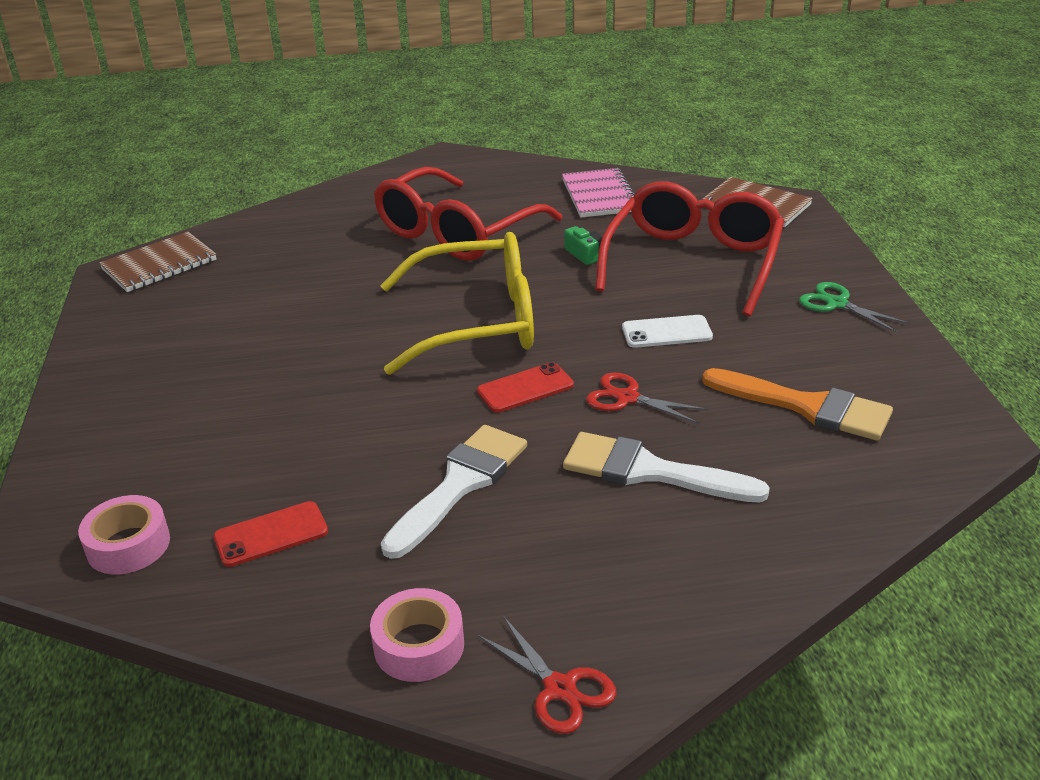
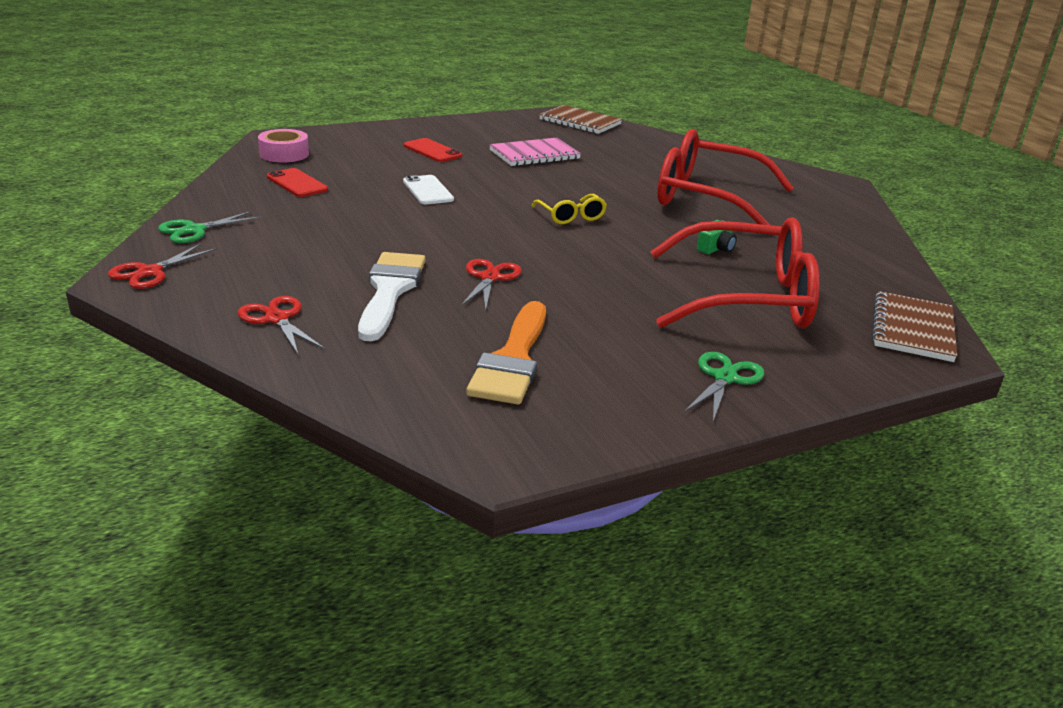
camera: 70 degrees right, 5 degrees down
(419, 645) = (195, 230): pink tape -> green scissors
(460, 484) = (358, 228): white brush -> none
(476, 322) = (571, 216): yellow glasses -> yellow glasses, size x0.42
(525, 388) = (486, 239): red phone -> red phone (432, 151)
(599, 196) = (839, 248): pink notebook -> pink notebook (534, 155)
(666, 332) = (605, 290): white phone -> white phone (428, 190)
(712, 563) = (277, 319): none -> red scissors

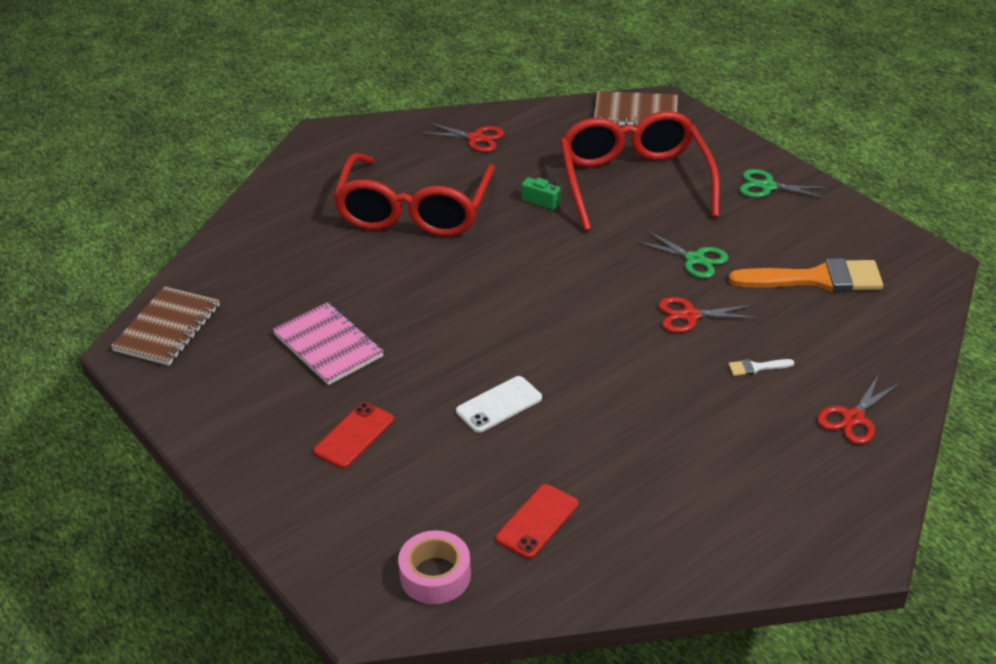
camera: 100 degrees left, 10 degrees up
(150, 272) = (836, 540): red scissors -> red scissors (476, 138)
(195, 230) = (723, 552): green scissors -> green scissors (695, 259)
(390, 291) = (756, 367): white brush -> white brush, size x0.41
(571, 216) = (515, 290): yellow glasses -> none

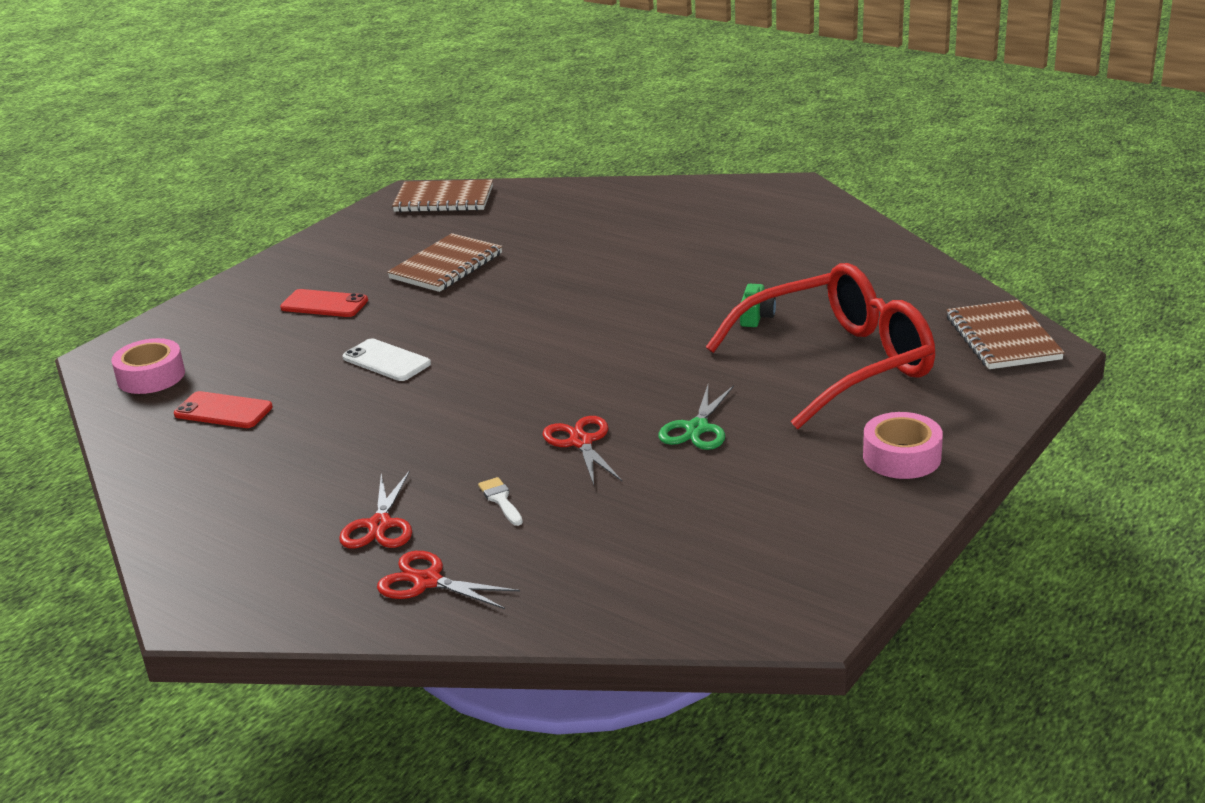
camera: 75 degrees right, 10 degrees down
(328, 346) = (446, 266): pink notebook -> brown notebook
(414, 210) = (688, 256): red glasses -> none
(476, 138) = (852, 258): red scissors -> red scissors (380, 525)
(767, 186) = (901, 457): green scissors -> pink tape
(816, 279) = (705, 521): orange brush -> none

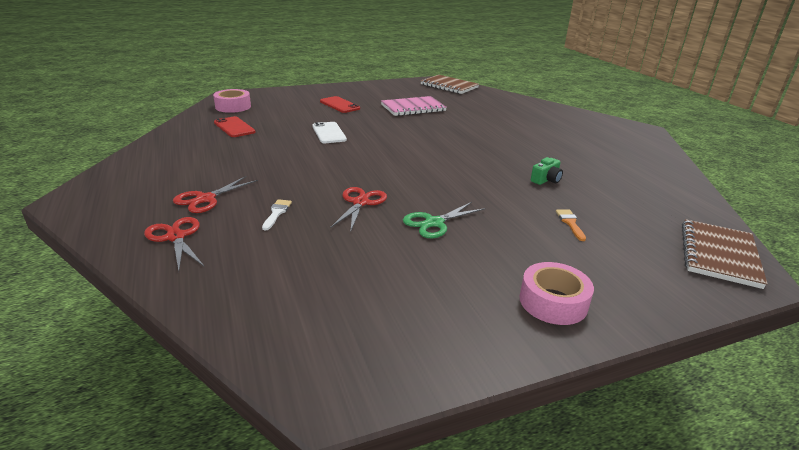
camera: 30 degrees right, 0 degrees up
(446, 266) = (413, 108): brown notebook -> pink notebook
(837, 364) = (570, 223): red glasses -> orange brush

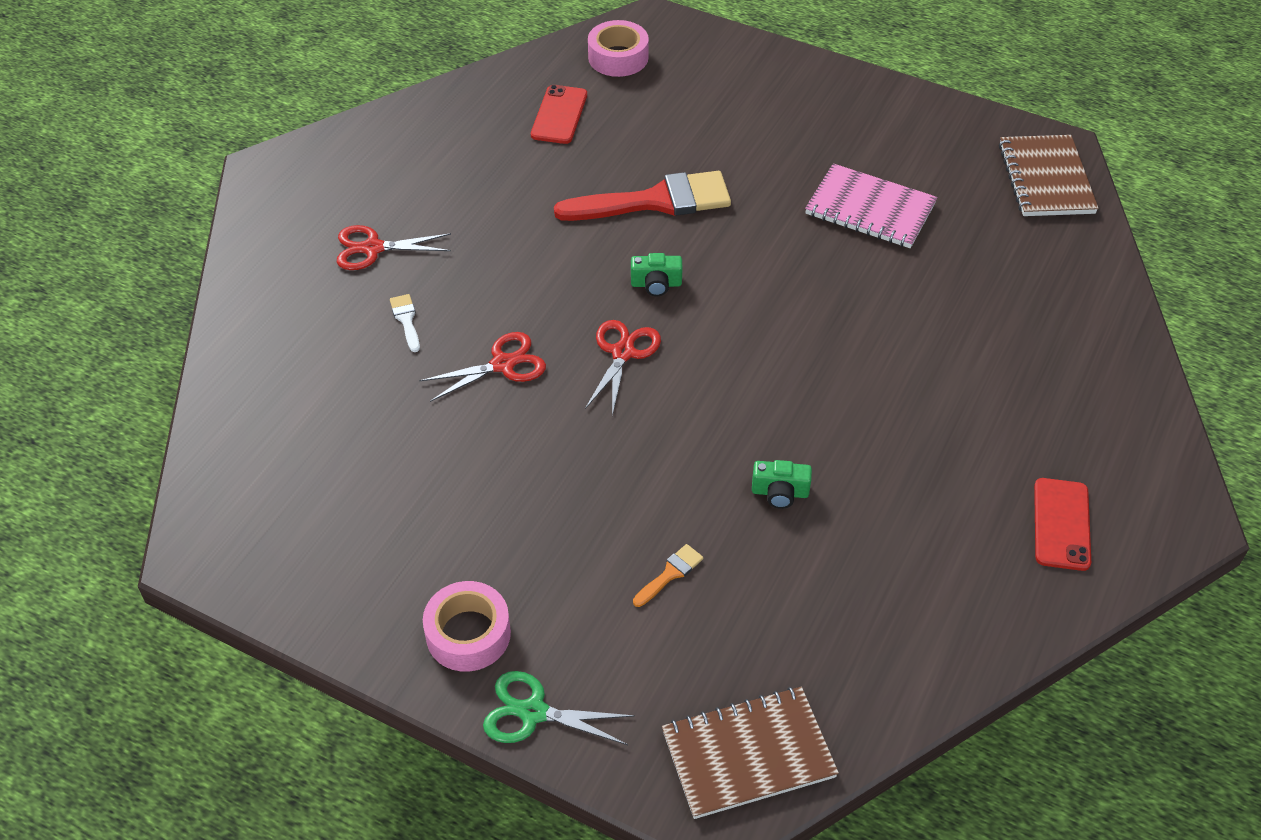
camera: 50 degrees right, 20 degrees up
(176, 237) = (289, 292): red scissors -> red scissors (623, 353)
(277, 213) = (406, 320): white brush -> white brush turned 75 degrees counterclockwise
(329, 133) = (655, 201): white phone -> red brush
(339, 105) = (768, 135): red phone -> red phone (1061, 524)
(377, 152) = (656, 284): none -> green camera
(434, 223) = (528, 453): green scissors -> green scissors (533, 712)

